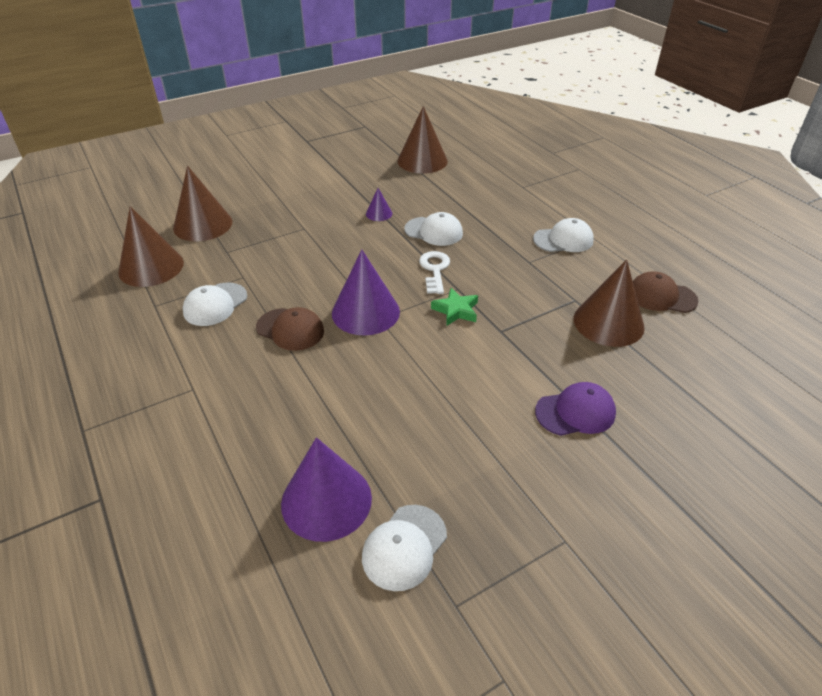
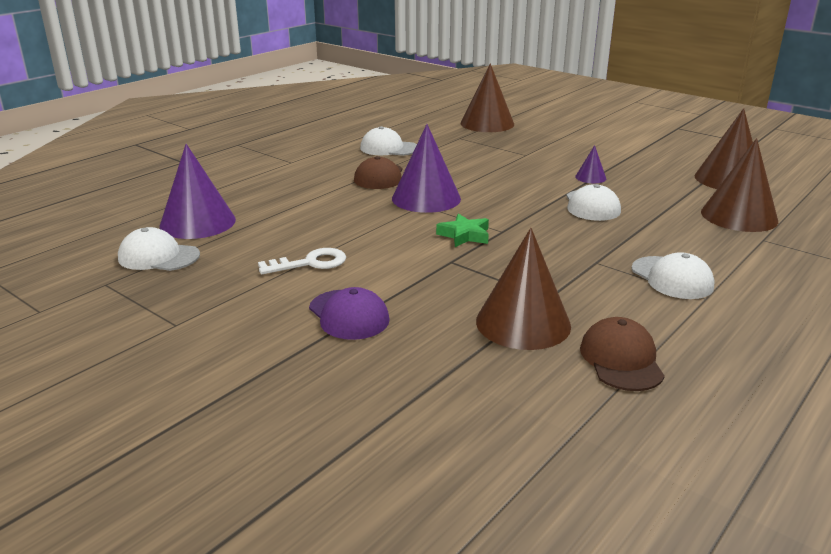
camera: 70 degrees right, 15 degrees down
(151, 267) = (415, 122): brown cone -> brown cone (739, 216)
(435, 270) = (522, 216): white key -> white key (310, 263)

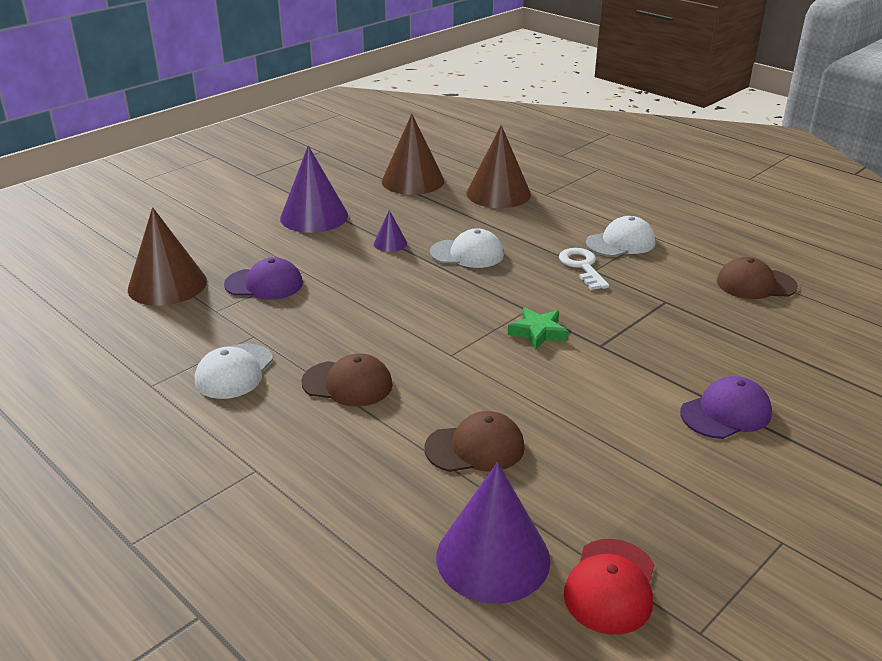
camera: 85 degrees left, 5 degrees up
(158, 256) = (610, 586): white cap -> red cap
(306, 215) = (475, 448): none -> brown cap
(310, 263) = (615, 441): white key -> white key (582, 267)
(426, 198) = (431, 350): purple cone -> purple cone (314, 216)
(500, 146) = (264, 284): none -> purple cap
(523, 323) = (713, 318): brown cone -> none

